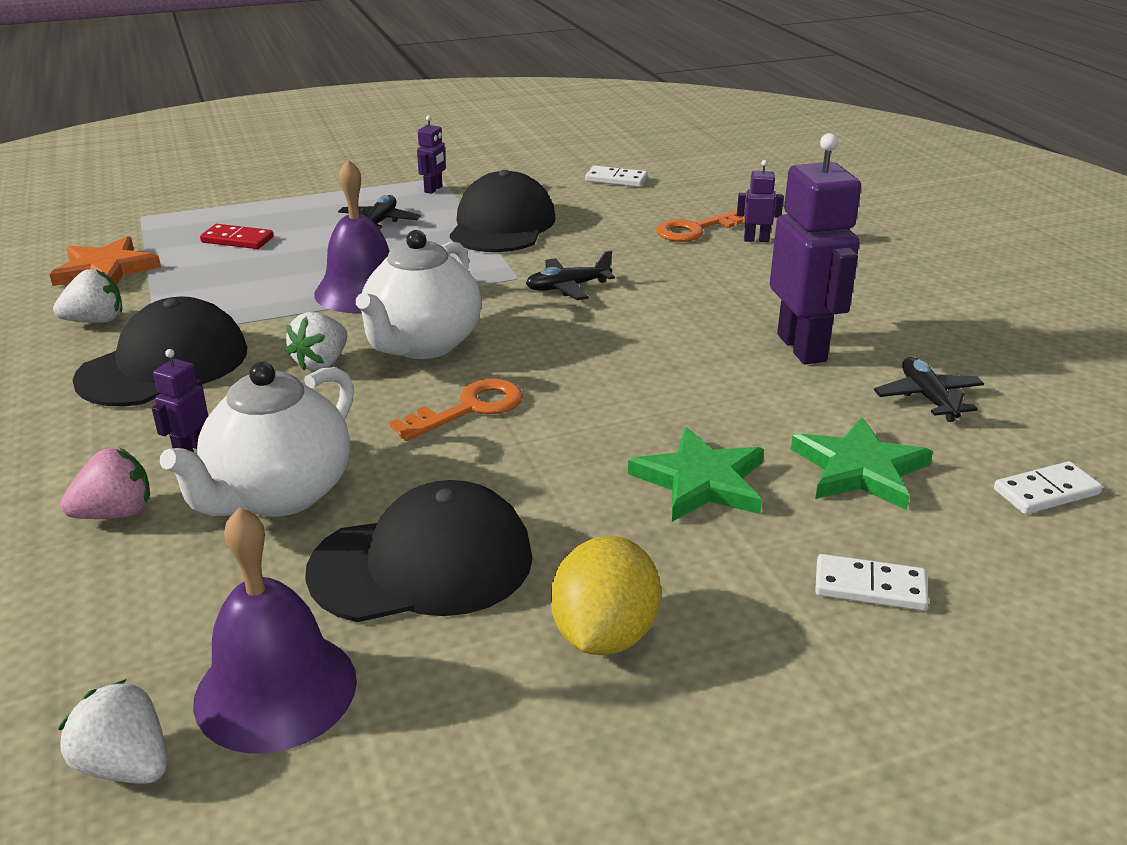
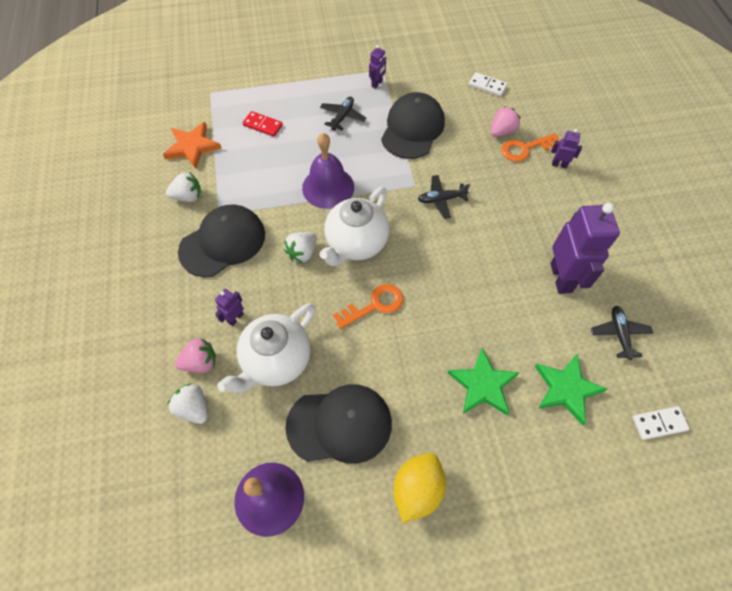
camera: 10 degrees right, 30 degrees up
(126, 765) = (207, 532): white strawberry -> white strawberry (194, 408)
(652, 217) = (502, 131): none -> pink strawberry
(870, 587) = (549, 479): white domino -> none

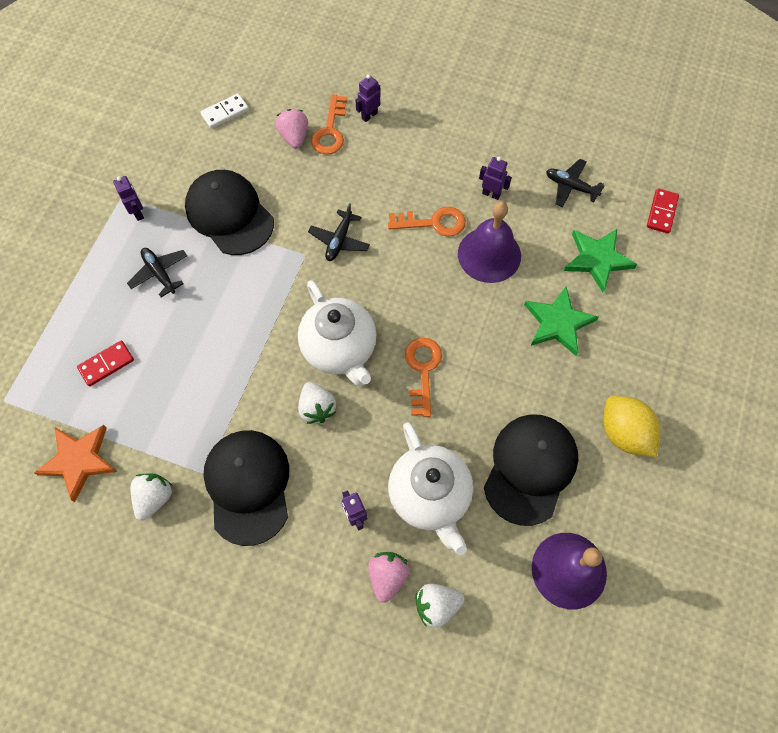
camera: 60 degrees left, 5 degrees up
(328, 187) = (248, 339): purple bell -> purple bell (489, 254)
(503, 250) = (433, 223): none -> orange key
(561, 277) = (491, 194): purple robot -> purple robot, size x0.46
(659, 423) = (661, 212): white domino -> red domino

